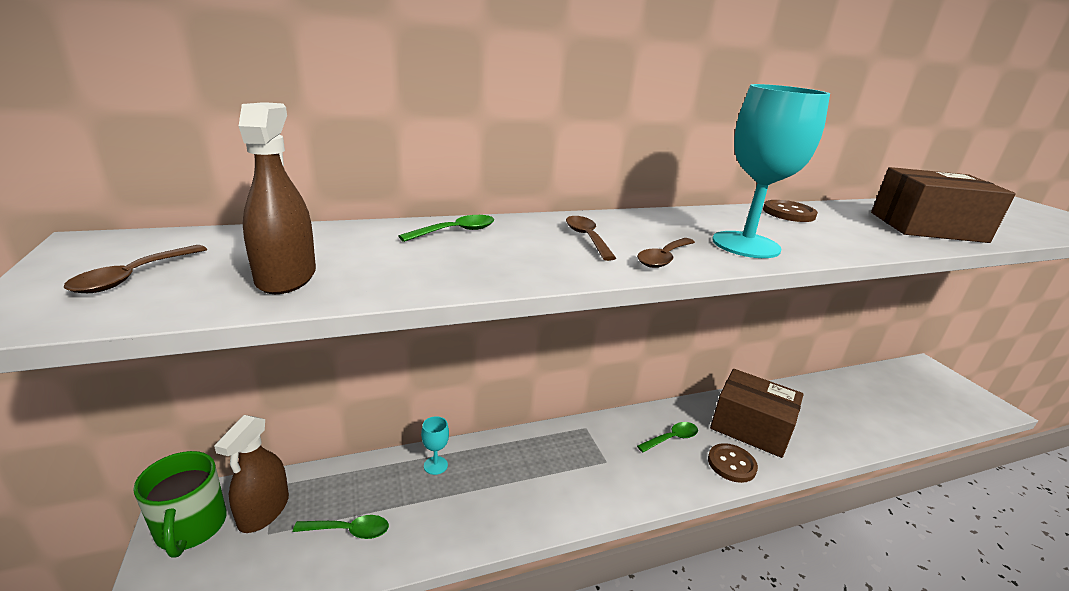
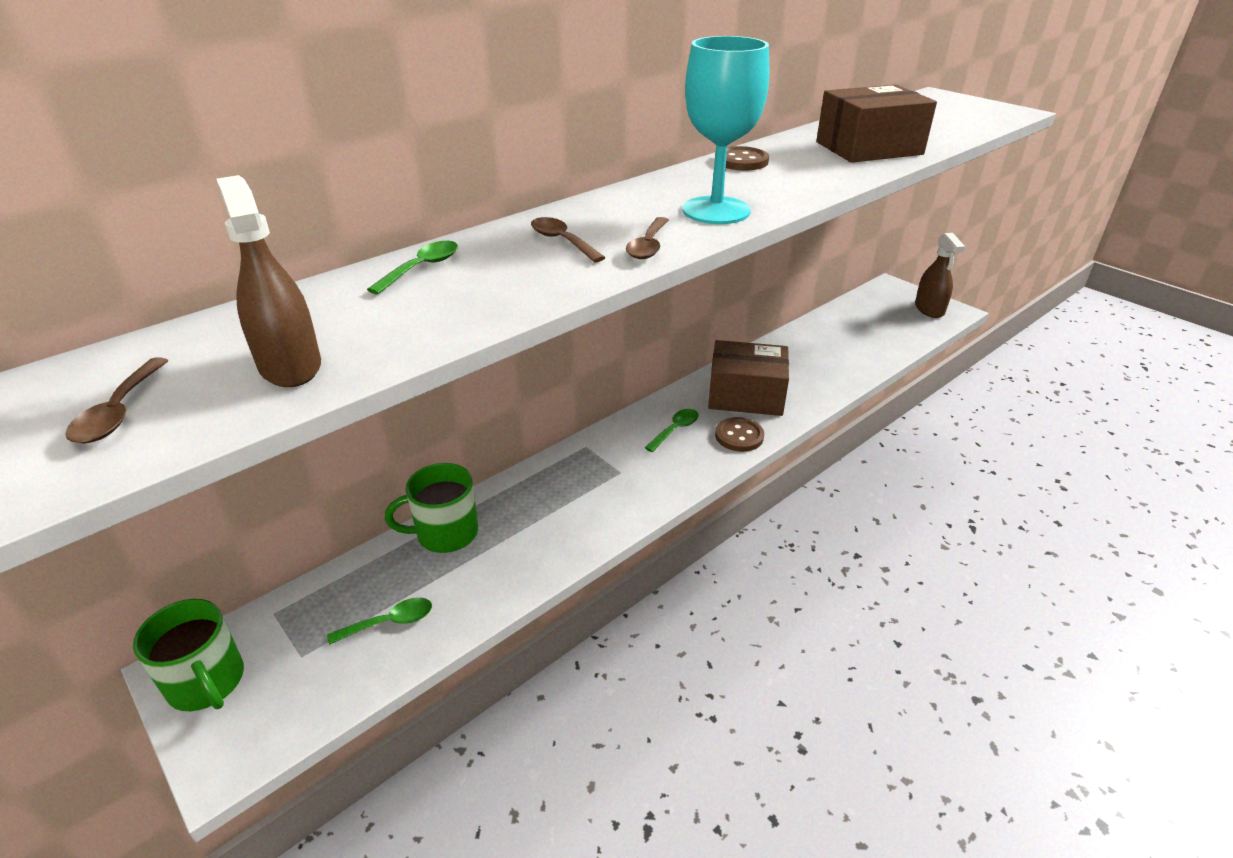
camera: 20 degrees left, 10 degrees up
(264, 511) = (281, 639): brown spray bottle -> brown spray bottle (929, 309)
(435, 465) = (446, 533): turquoise goblet -> green mug

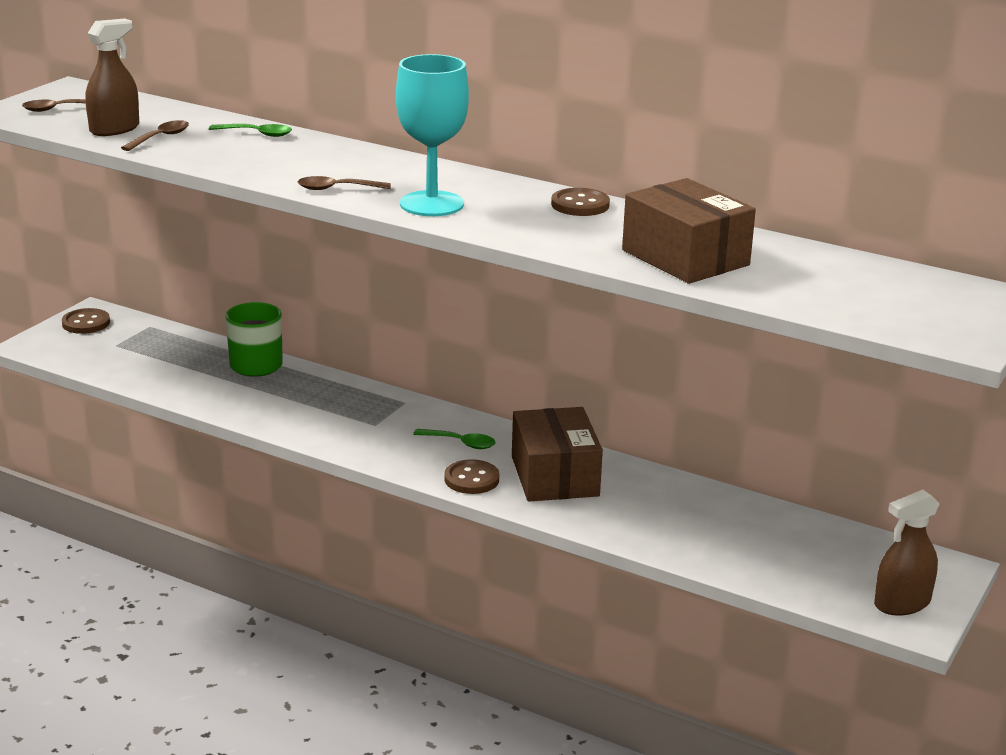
camera: 70 degrees right, 10 degrees down
(207, 682) = (86, 323): green mug -> brown button
(390, 622) = (154, 366): green spoon -> none
(562, 241) = (328, 163): brown spoon -> brown spoon (160, 137)

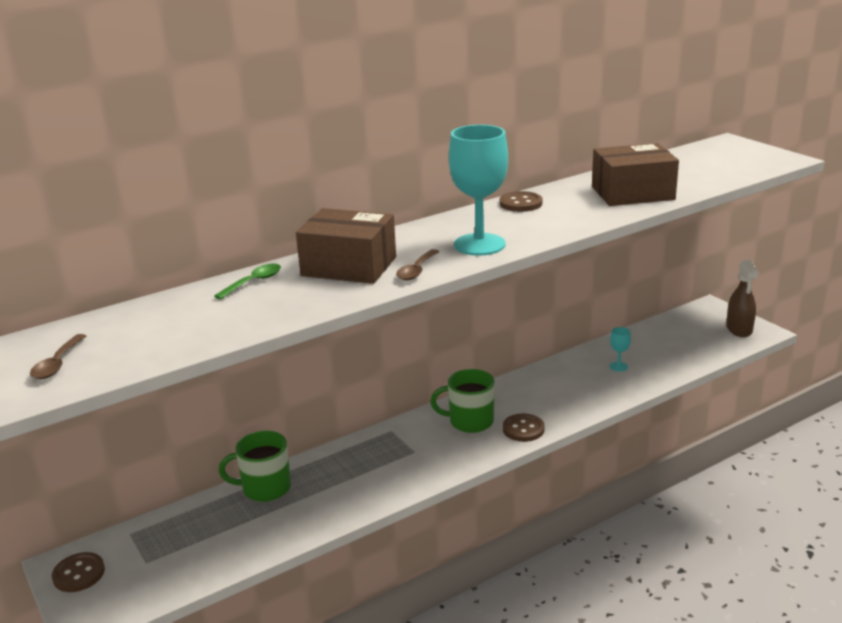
camera: 60 degrees left, 0 degrees up
(114, 129) = (158, 342): brown spray bottle -> none
(160, 137) = (210, 323): brown spoon -> none
(460, 443) = (470, 421): green spoon -> green mug
(555, 476) = (540, 396): brown box -> brown box (349, 266)
(683, 518) = (618, 366): none -> turquoise goblet

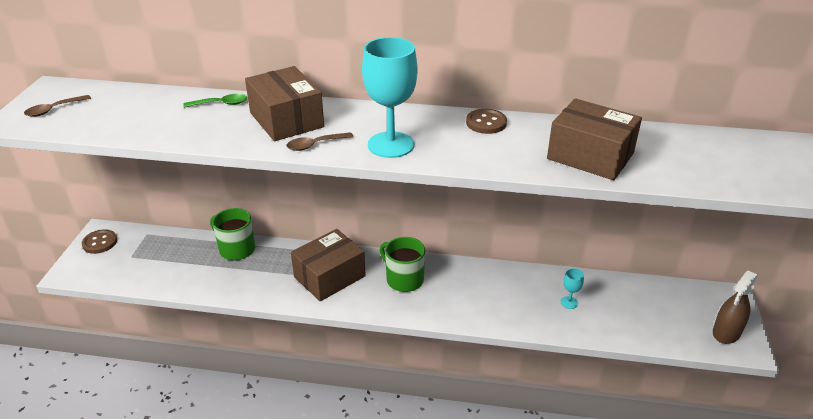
camera: 40 degrees right, 10 degrees up
(399, 456) = (329, 276): none -> brown box
(523, 429) = (428, 308): brown button -> none

